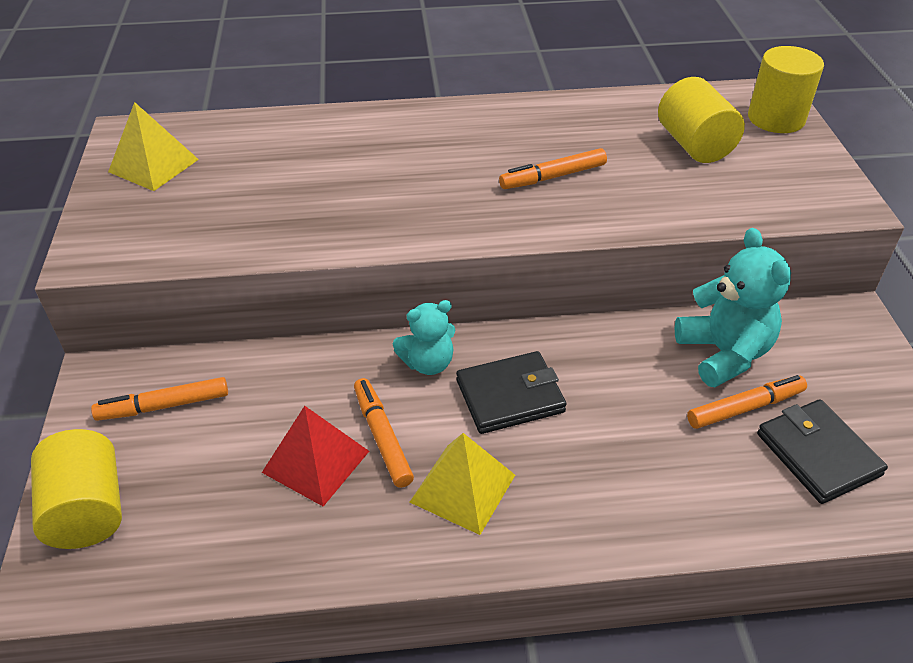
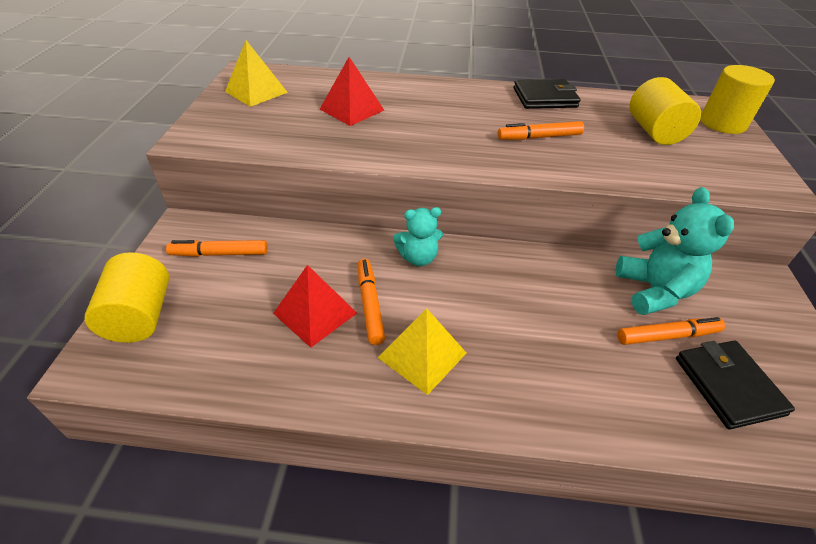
camera: 10 degrees right, 0 degrees up
(297, 173) = (352, 109): none -> red pyramid
(510, 396) = (475, 292): black wallet -> black wallet (544, 98)

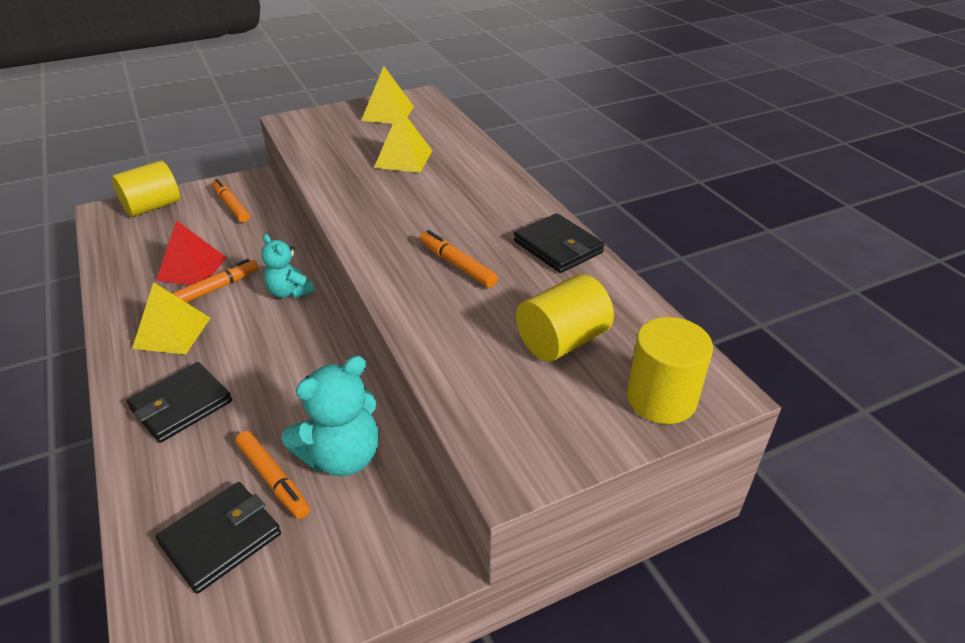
camera: 60 degrees right, 5 degrees down
(352, 109) = (403, 159): red pyramid -> yellow pyramid
(545, 373) = (181, 405): none -> black wallet

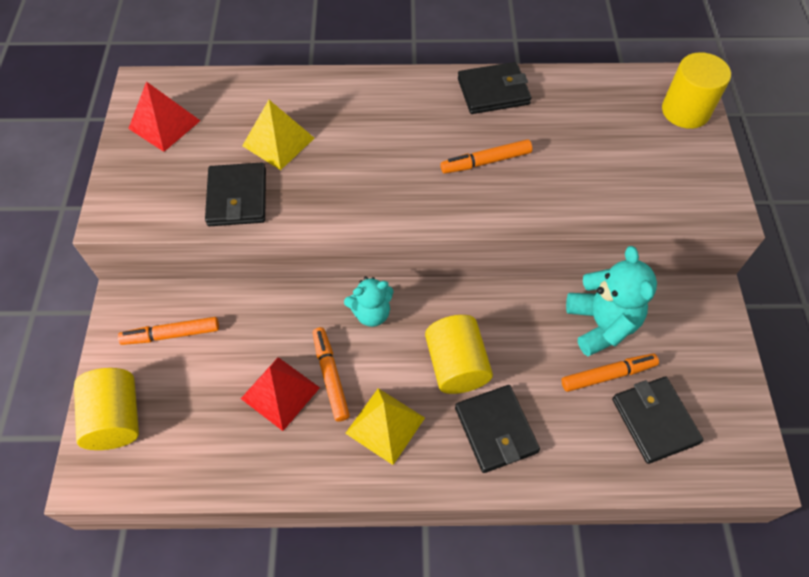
camera: 65 degrees left, 20 degrees up
(333, 158) = (237, 197): none -> black wallet
(388, 113) = (164, 124): yellow pyramid -> red pyramid
(562, 341) = (609, 135): yellow cylinder -> yellow cylinder (456, 365)

